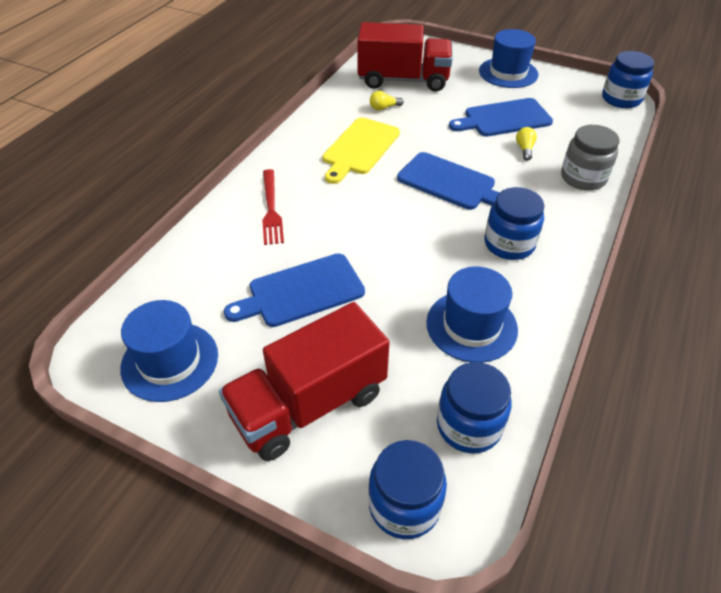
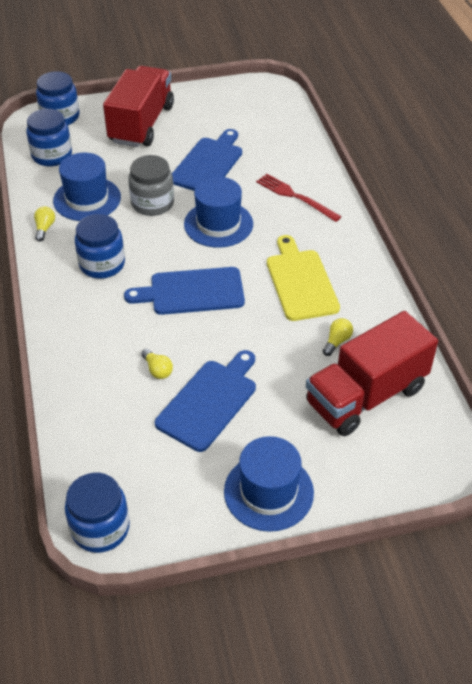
camera: 140 degrees right, 0 degrees up
(170, 361) = (232, 104): blue hat -> blue hat (218, 224)
(544, 315) = (44, 228): none -> yellow light bulb
(583, 178) = (80, 365): grey jar -> grey jar (152, 203)

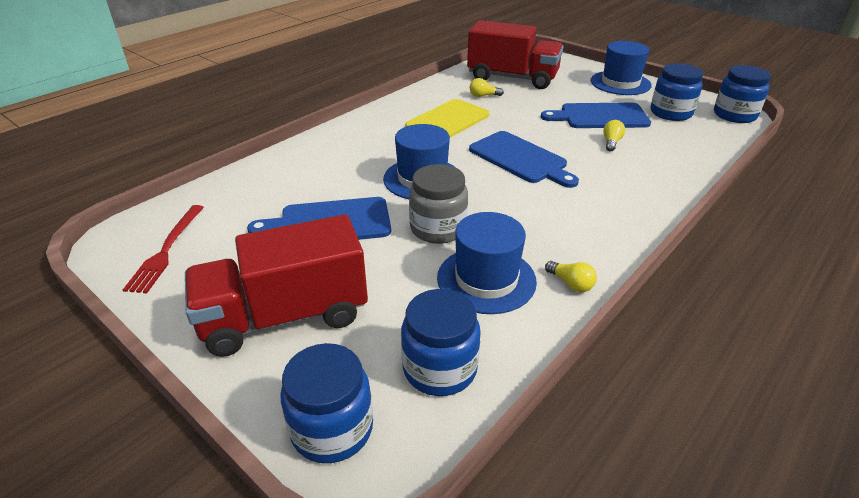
camera: 125 degrees left, 10 degrees down
(44, 228) = (571, 283): yellow light bulb -> yellow light bulb turned 105 degrees counterclockwise
(102, 264) = (559, 216): blue jar -> blue jar (671, 113)
(295, 197) = (337, 156): red fork -> red fork (166, 250)

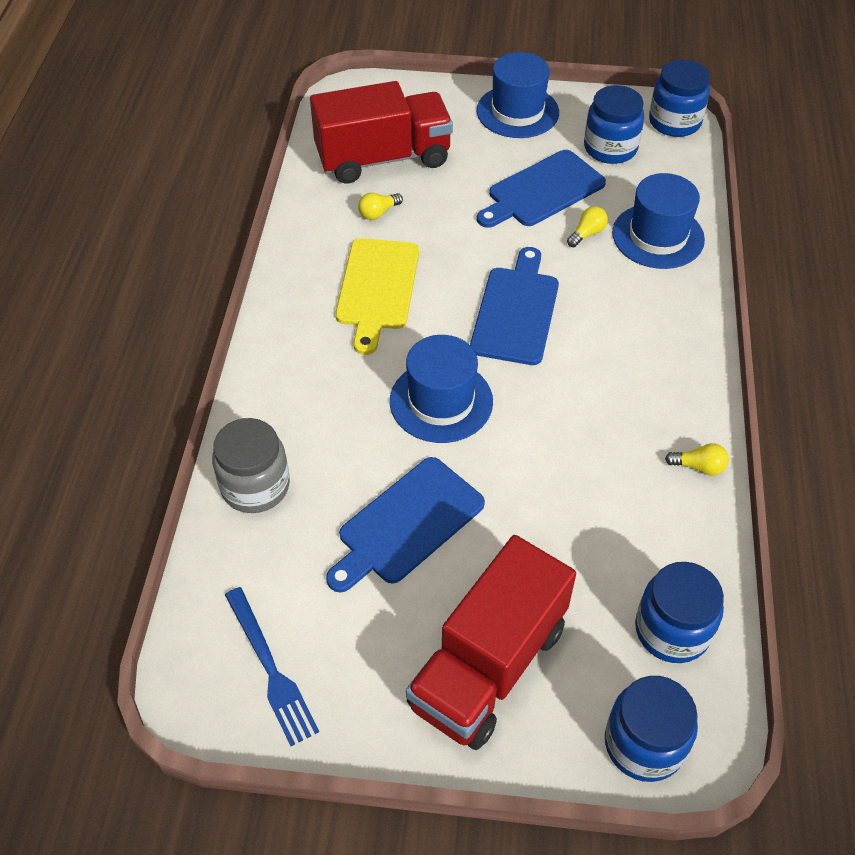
camera: 35 degrees left, 15 degrees up
(166, 250) = (270, 669): red fork -> blue fork
(438, 228) = (524, 467): grey jar -> grey jar (255, 486)
(486, 279) = (625, 506): blue hat -> blue hat (658, 236)
(520, 159) = (516, 311): blue cutting board -> blue cutting board turned 90 degrees counterclockwise
(611, 142) = (587, 234): yellow light bulb -> yellow light bulb turned 60 degrees clockwise

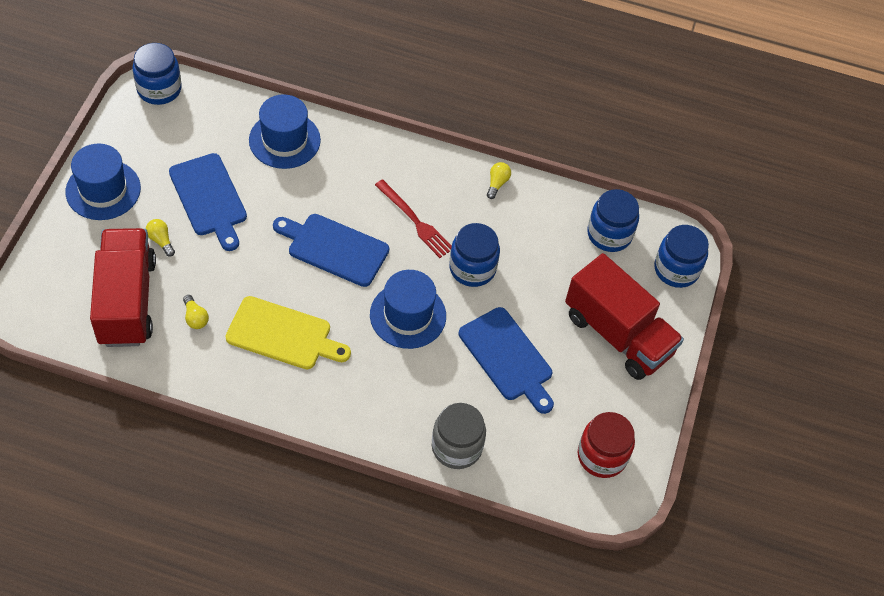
camera: 85 degrees left, 5 degrees up
(270, 669) = (602, 456): blue fork -> red jar
(587, 234) = (267, 183): yellow light bulb -> yellow light bulb (161, 240)
(592, 384) = (415, 221): none -> red fork
(610, 148) = (175, 140): blue jar -> blue jar (472, 268)

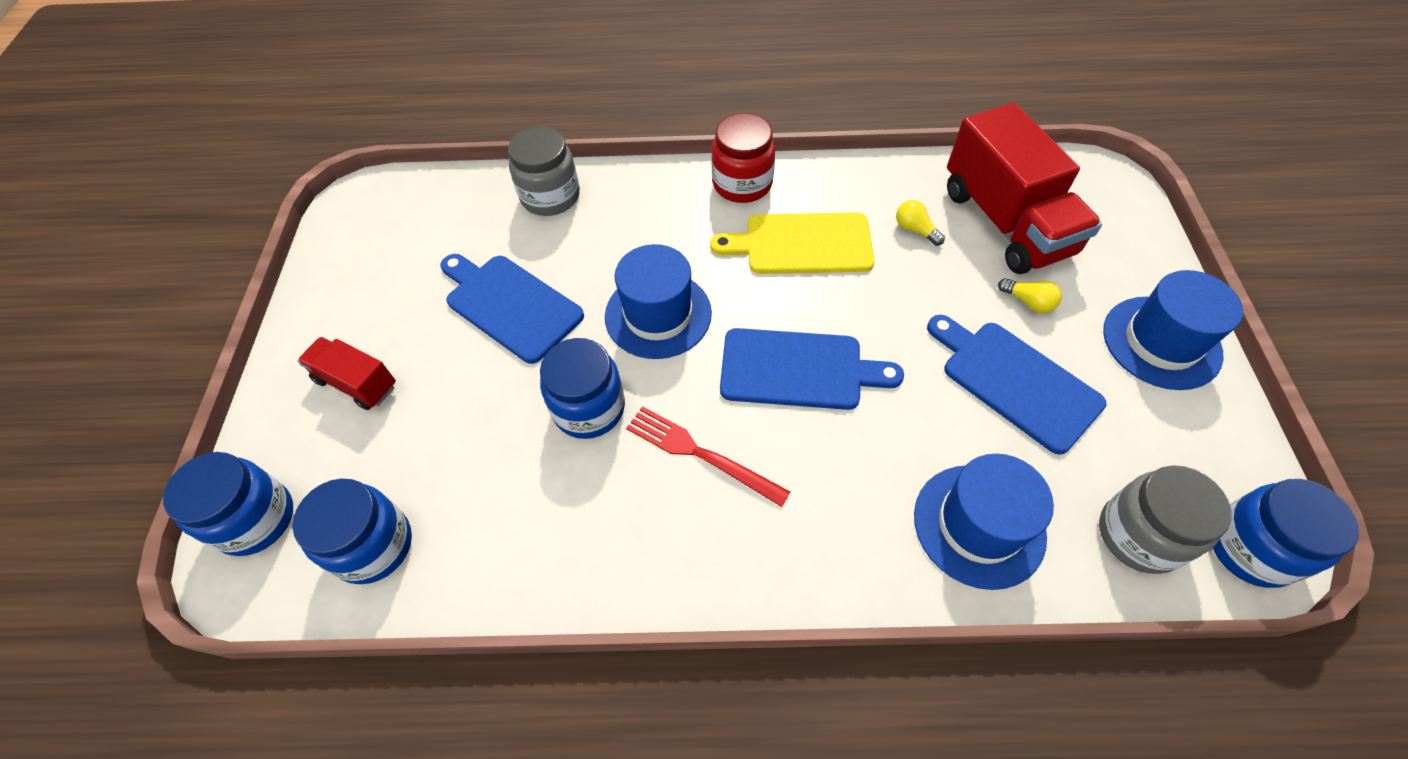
camera: 170 degrees right, 0 degrees up
(208, 111) = (1139, 535): none -> grey jar
(497, 183) = (587, 576): yellow light bulb -> none
(602, 456) = (376, 236): red jar -> red jar (742, 184)
(618, 334) = (357, 383): red truck -> red truck, size x0.52

